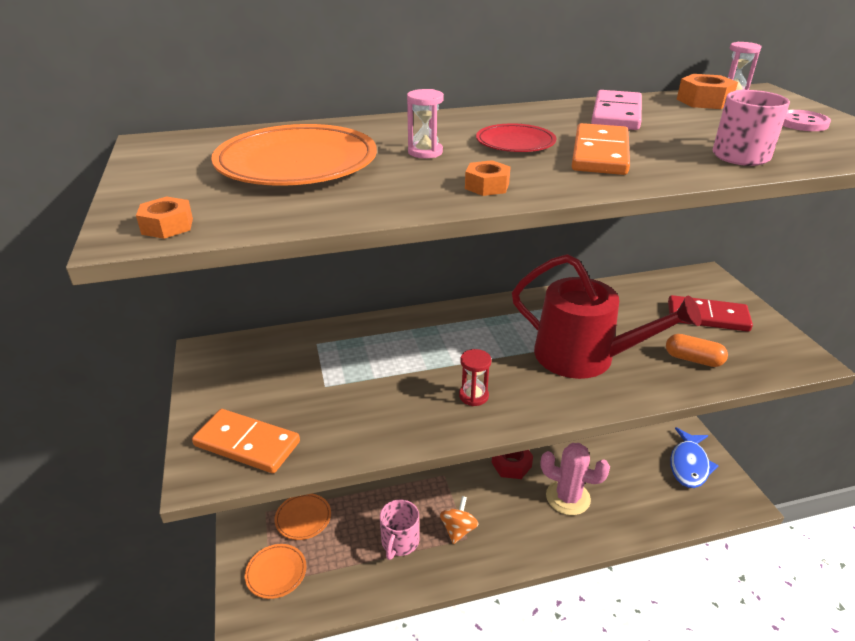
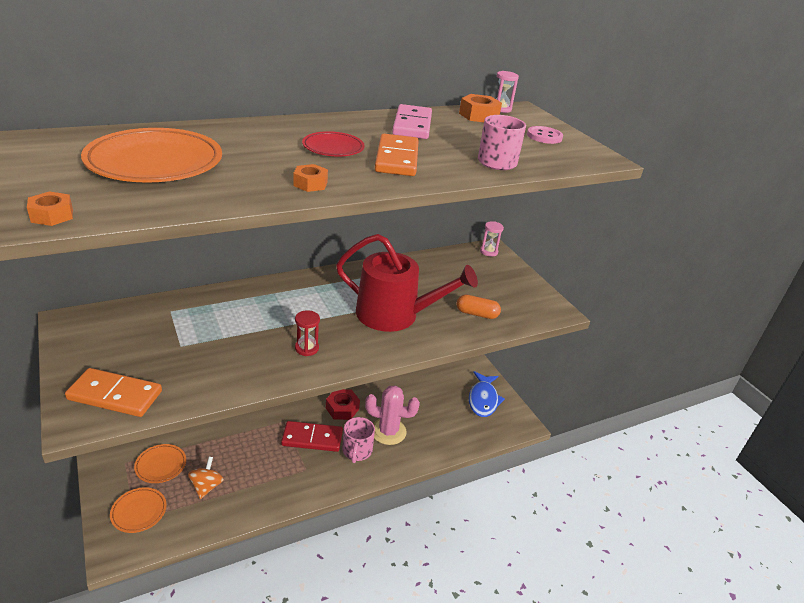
camera: 15 degrees left, 0 degrees up
(399, 541) = (248, 477): pink mug -> pink mug (357, 451)
(425, 152) = (261, 154): pink hourglass -> pink hourglass (488, 252)
(458, 530) = (298, 463): orange spinning top -> orange spinning top (206, 486)
(707, 317) = (489, 281): red domino -> red domino (312, 438)

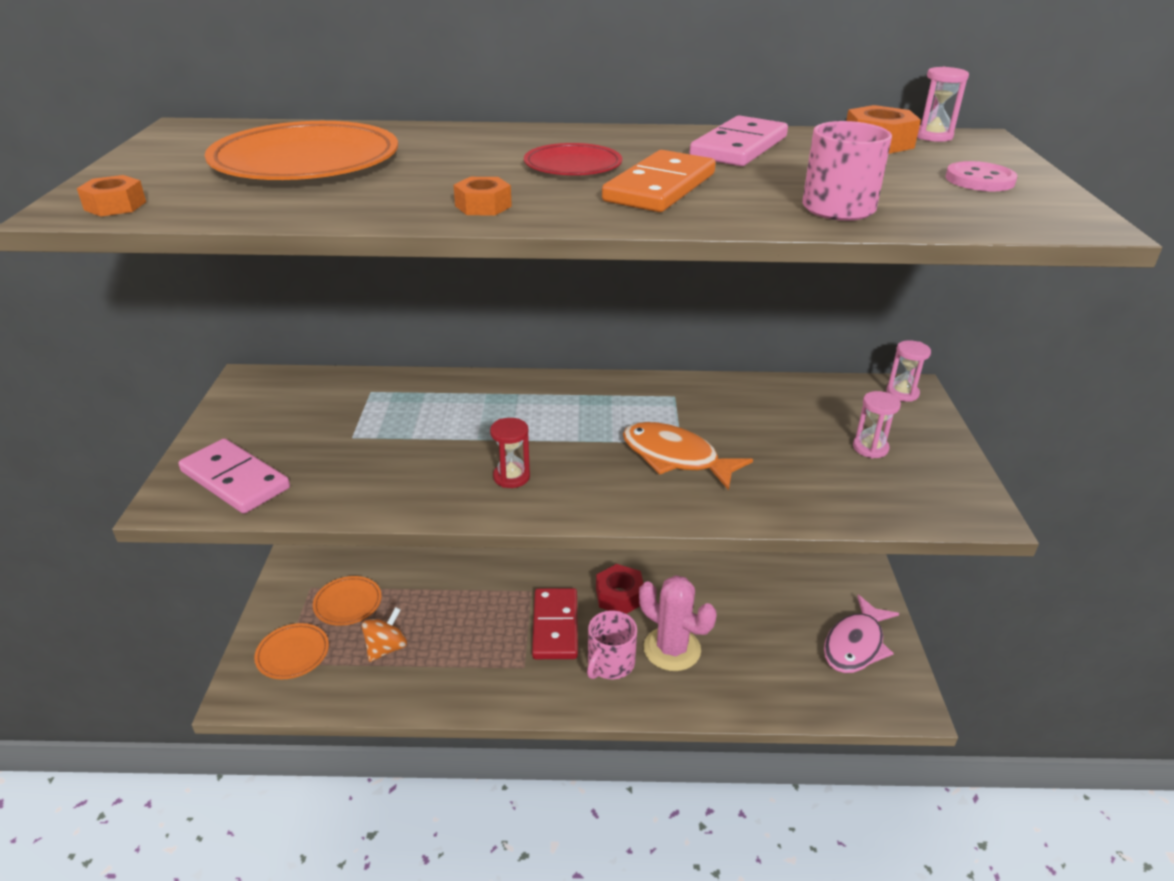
camera: 30 degrees right, 0 degrees up
(115, 395) = (235, 480): orange domino -> pink domino
(312, 438) = (555, 626): red domino -> red domino turned 60 degrees clockwise
(394, 315) = (675, 458): red watering can -> orange fish
(477, 314) = (817, 485): orange capsule -> none
(483, 399) = (855, 645): blue fish -> pink fish
(490, 287) = (870, 448): none -> pink hourglass

